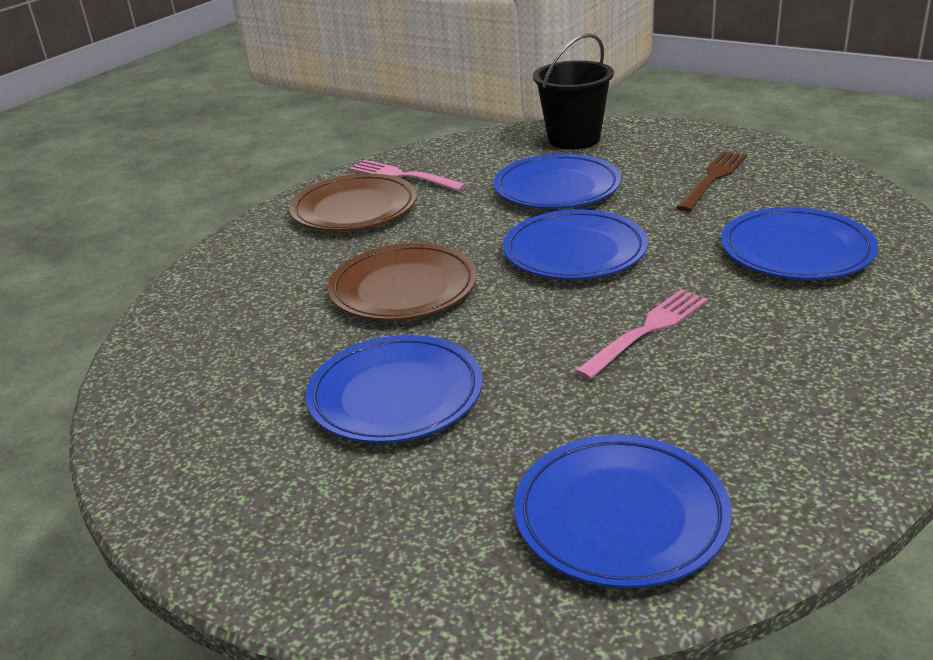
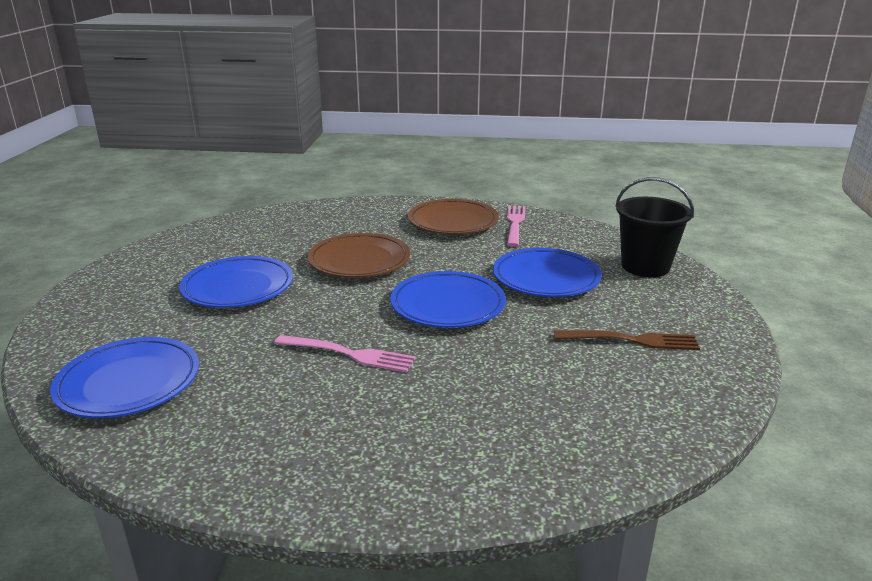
camera: 60 degrees right, 5 degrees down
(796, 251) = (522, 403): blue plate -> none

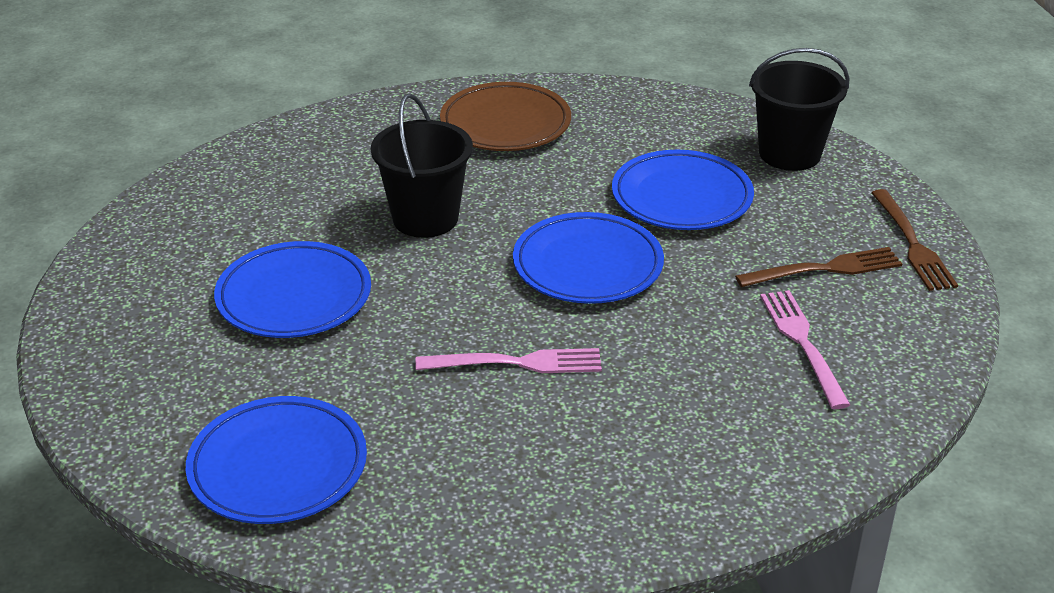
camera: 20 degrees left, 10 degrees up
(359, 261) = (425, 218): brown plate -> black bucket
(515, 224) = (590, 111): pink fork -> pink fork (802, 343)
(716, 337) = (912, 244): none -> brown fork

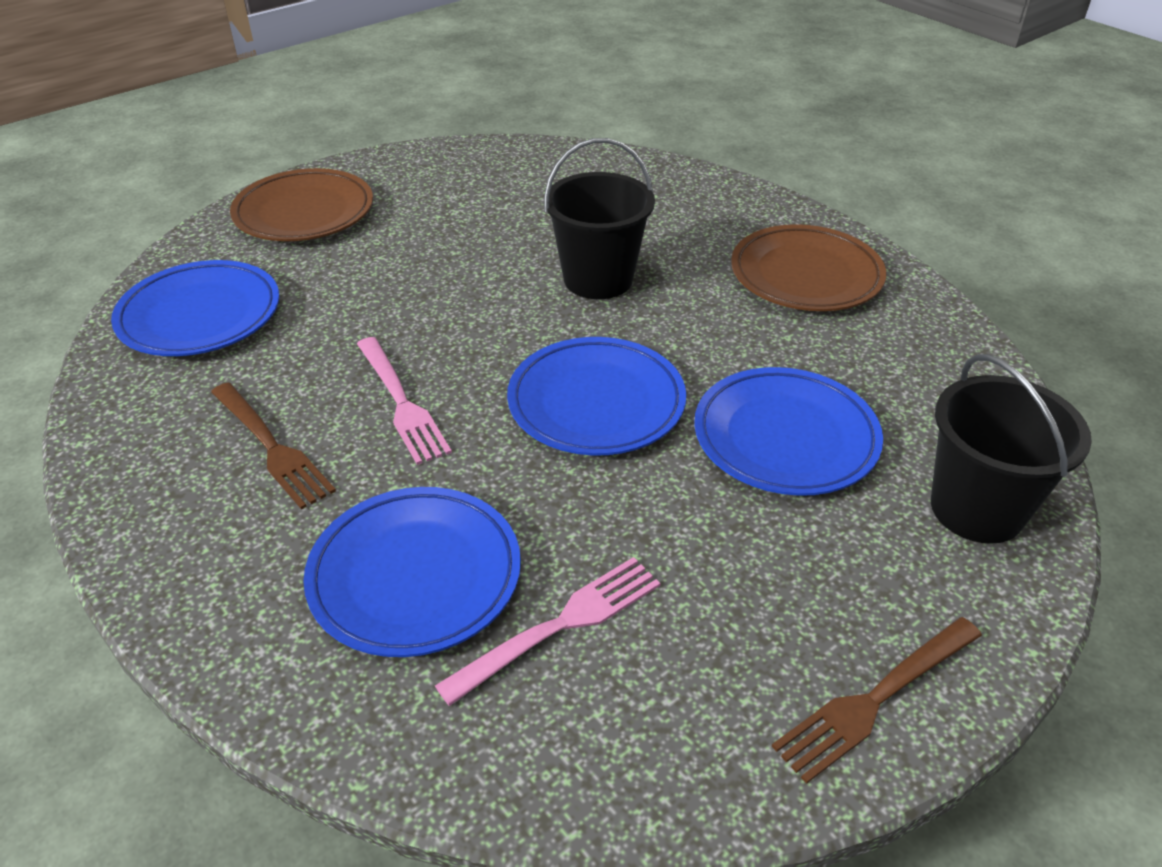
camera: 65 degrees right, 5 degrees up
(138, 364) = (304, 212): none -> brown plate
(294, 297) = (430, 250): blue plate -> blue plate (415, 576)
(824, 269) = (737, 610): brown fork -> brown fork (272, 447)

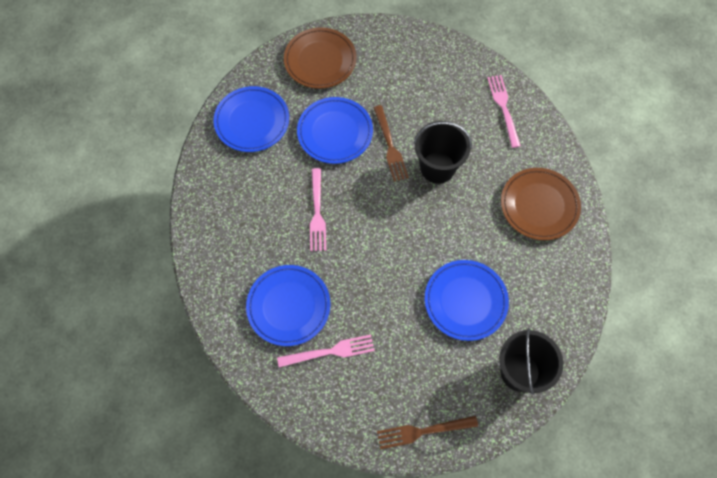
camera: 25 degrees right, 25 degrees up
(272, 447) = (258, 217): brown fork -> brown fork (390, 146)
(596, 403) = (397, 247): blue plate -> blue plate (335, 132)
(657, 188) = (503, 108): none -> pink fork

